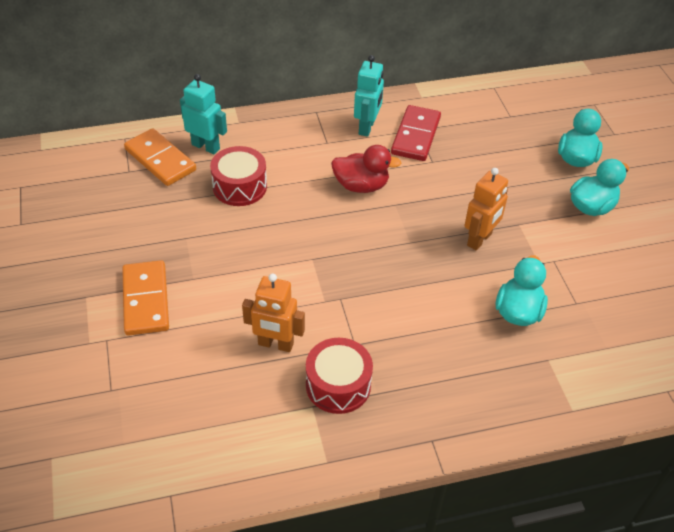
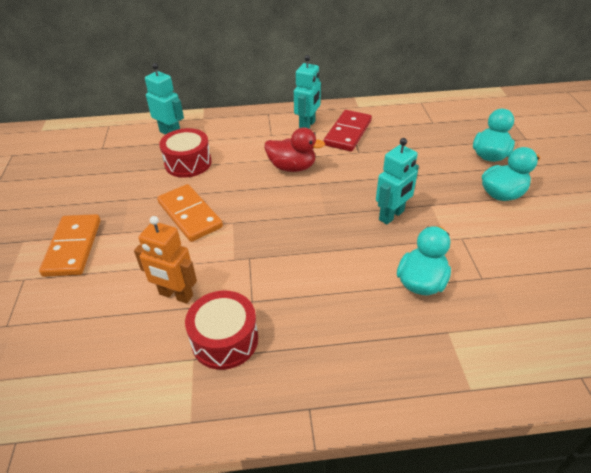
camera: 10 degrees right, 5 degrees down
(160, 160) = (130, 141): orange domino -> orange domino (190, 215)
(479, 240) = (391, 215): orange robot -> turquoise robot

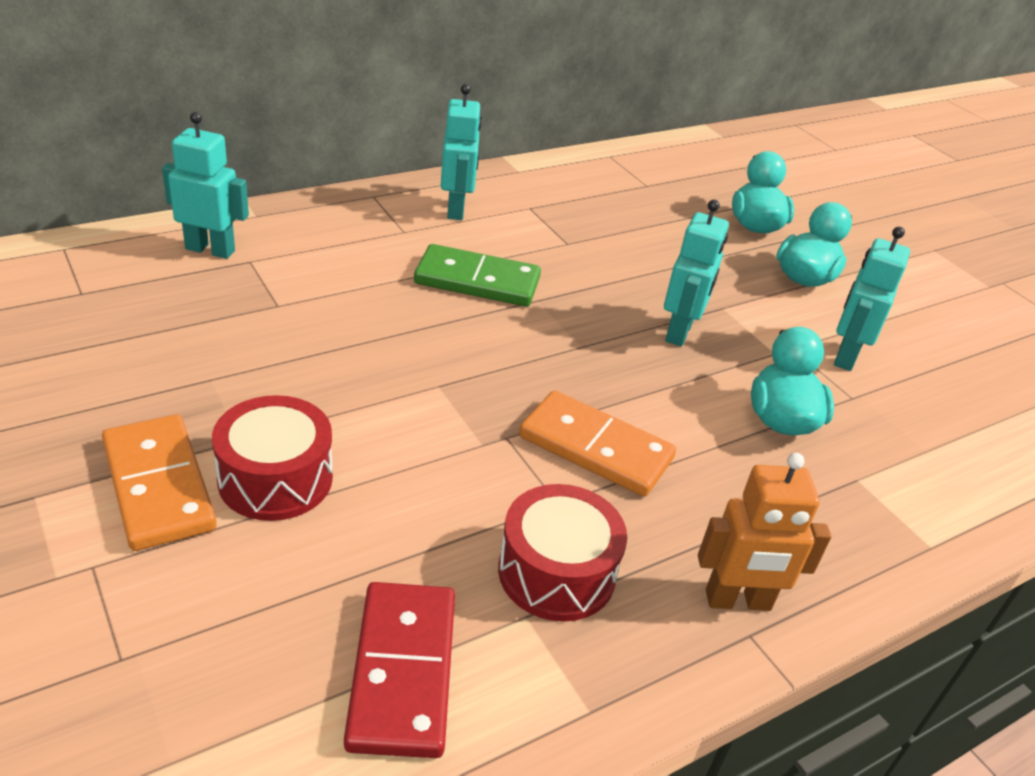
camera: 30 degrees left, 5 degrees down
(176, 295) = (423, 523): orange robot -> orange robot (738, 601)
(188, 163) = (284, 298): red drum -> red drum (275, 478)
(190, 215) = (352, 386): orange domino -> orange domino (596, 448)
(292, 167) = (477, 281): red duck -> green domino
(348, 133) = (530, 215): red domino -> red domino (403, 671)
(496, 250) = (845, 356): none -> turquoise robot

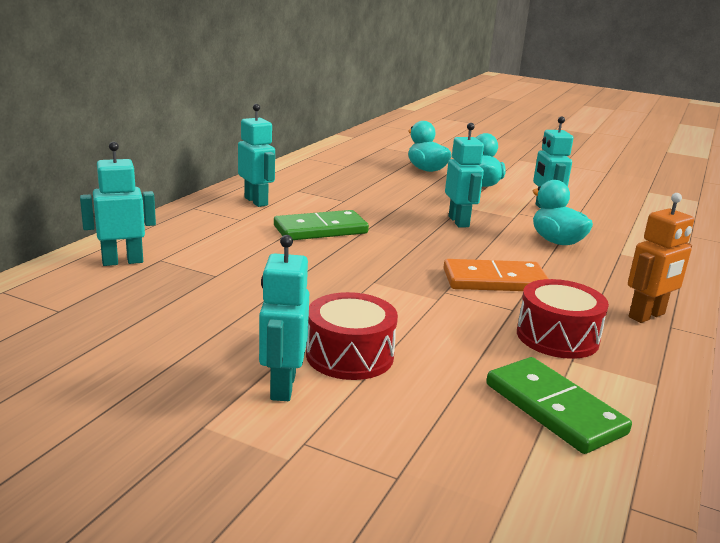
camera: 30 degrees left, 15 degrees down
(159, 485) = (282, 386): orange domino -> turquoise robot
(403, 671) = (554, 408): red domino -> green domino

